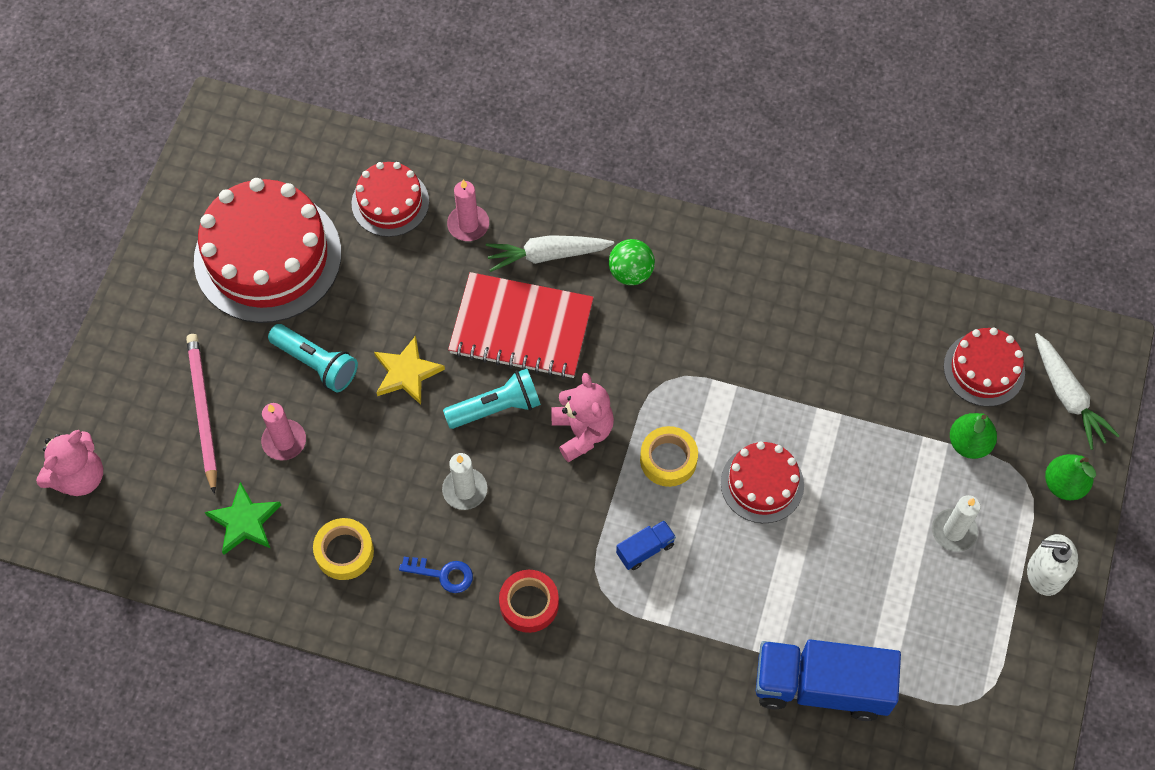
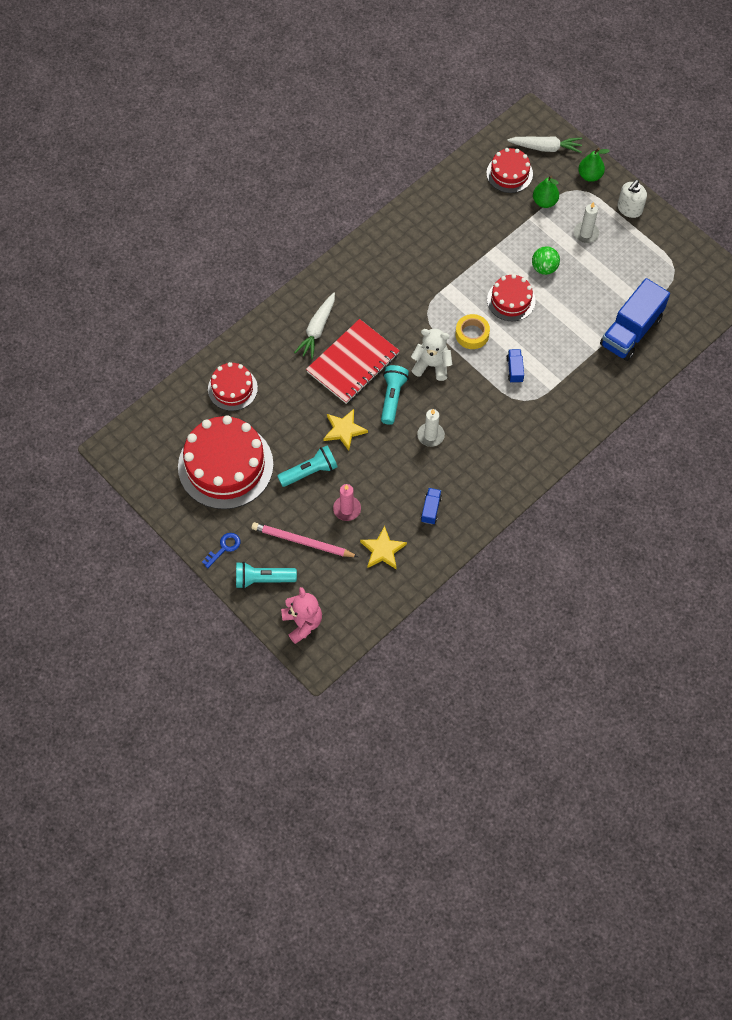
camera: 60 degrees left, 0 degrees up
(120, 392) = (263, 579): none -> turquoise flashlight
(244, 521) = (383, 550): green star -> yellow star
(344, 552) = (431, 509): yellow tape -> blue truck
(443, 574) = (472, 468): blue key -> blue key (224, 548)
(468, 224) = (273, 357): pink candle -> none
(529, 604) = (512, 436): red tape -> none
(582, 432) = (432, 365): pink teddy bear -> white teddy bear
(631, 272) = (354, 296): green ball -> green ball (544, 268)

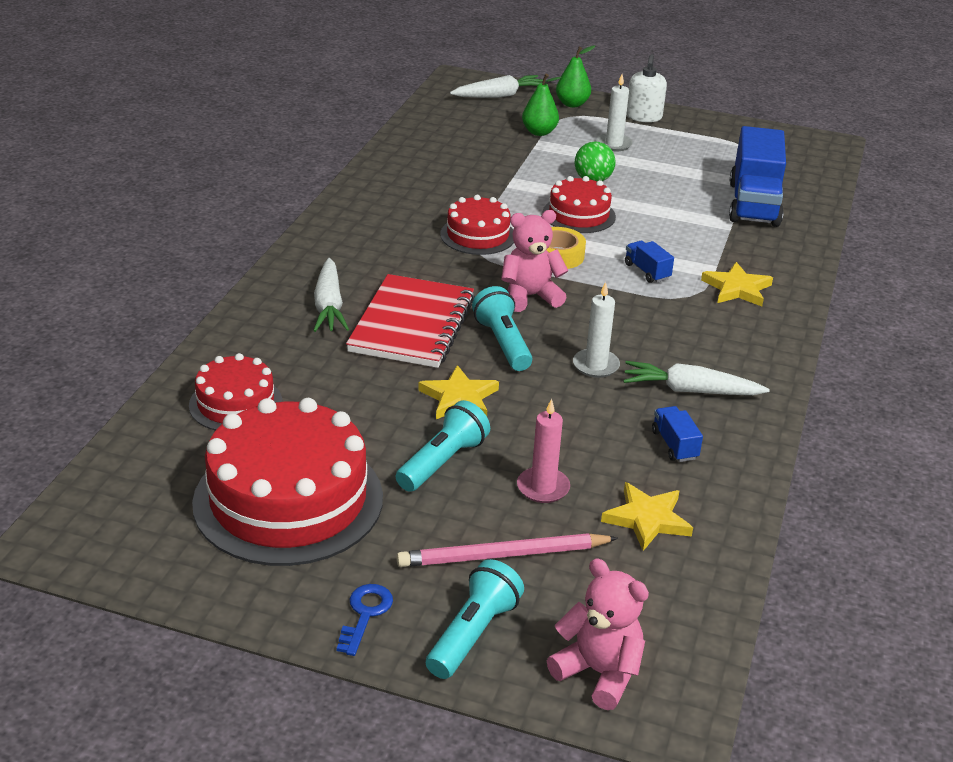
camera: 30 degrees left, 30 degrees down
(263, 579) = (473, 634): turquoise flashlight -> turquoise flashlight turned 150 degrees clockwise
(432, 365) = (530, 296): white teddy bear -> pink teddy bear
(467, 475) = (690, 390): none -> white carrot
(509, 173) = (474, 121): red cake -> red cake (478, 235)
(557, 405) = (737, 288): none -> yellow star

